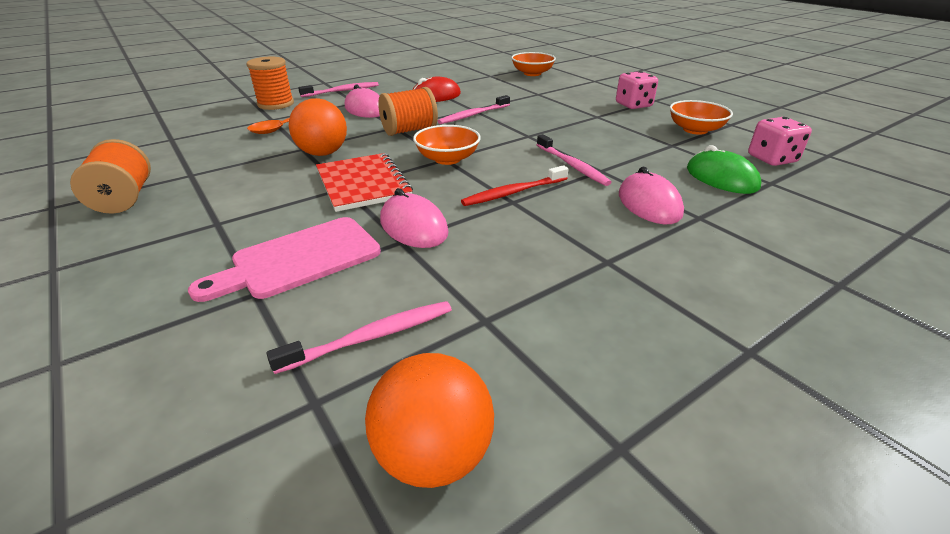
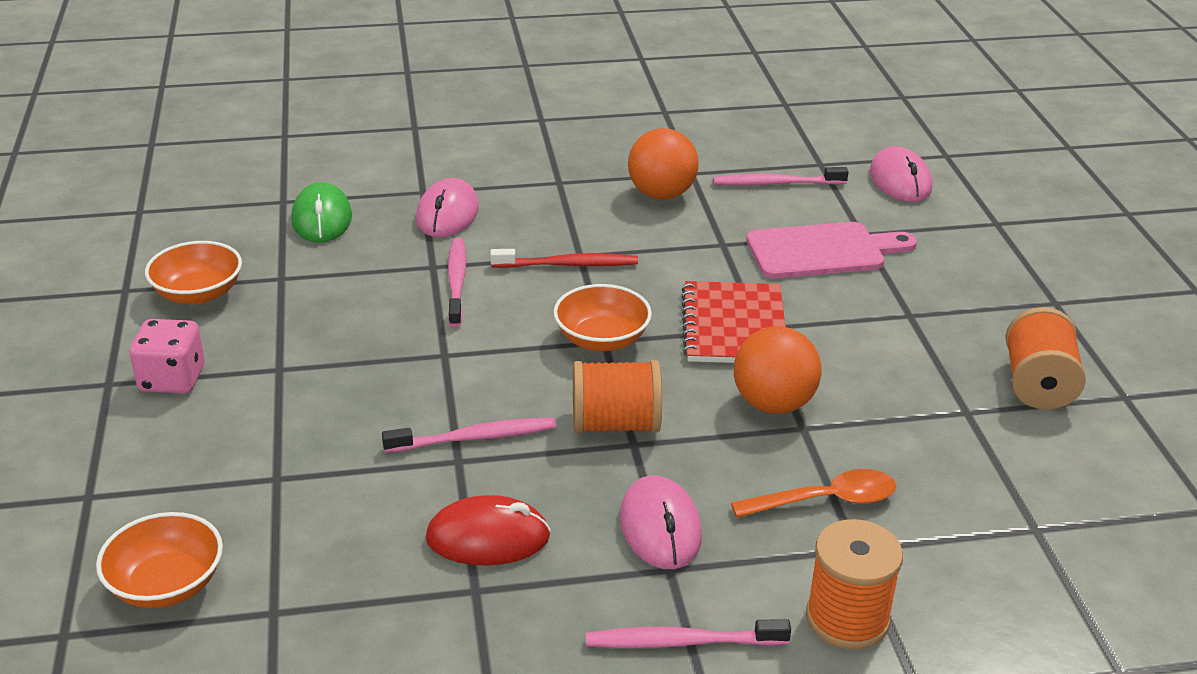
camera: 155 degrees left, 0 degrees up
(413, 226) = (703, 254): pink mouse -> pink mouse (900, 181)
(433, 455) = (761, 131): orange ball -> orange ball (661, 194)
(772, 159) = (214, 224): pink dice -> none

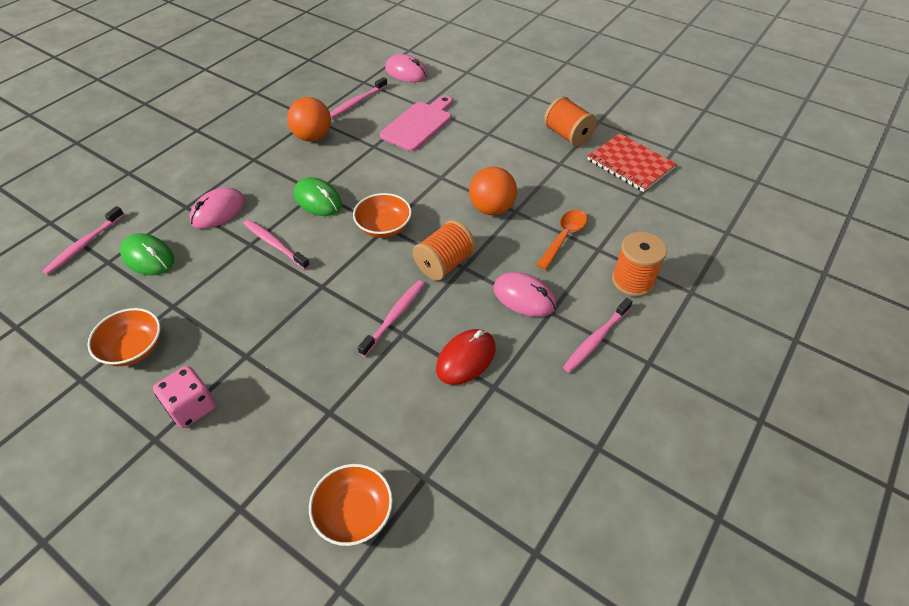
camera: 45 degrees left, 15 degrees up
(284, 173) = (84, 245): none -> pink toothbrush
(447, 214) = (218, 211): pink mouse -> pink mouse turned 75 degrees clockwise
(568, 265) = (317, 200): red toothbrush -> green mouse
(734, 326) = (430, 183): red notebook -> red notebook (630, 164)

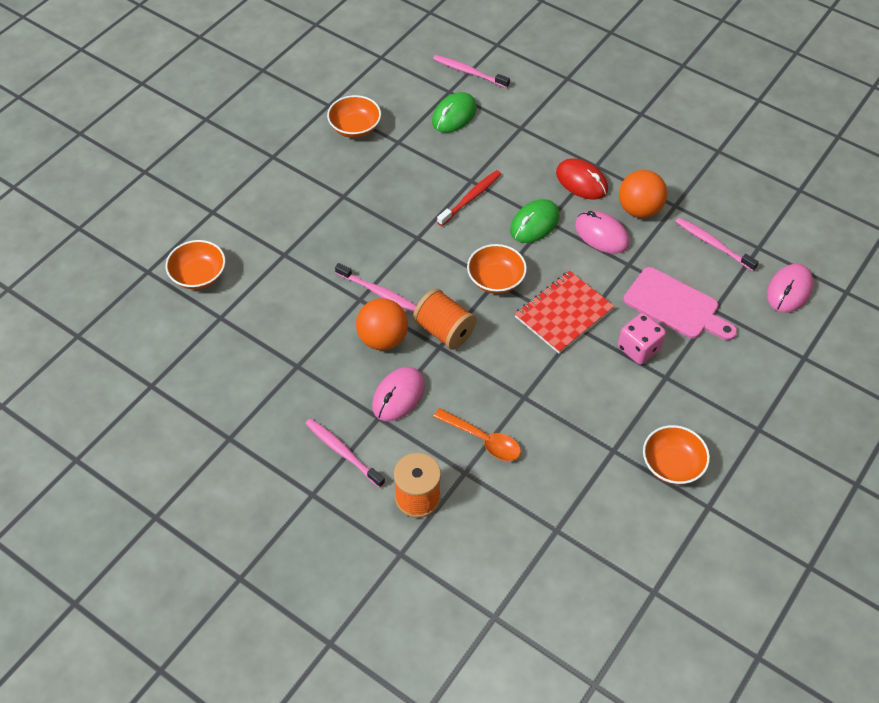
camera: 90 degrees right, 5 degrees up
(192, 407) = (297, 172): pink dice -> pink dice (638, 348)
(218, 211) = (515, 151): pink mouse -> pink mouse (601, 234)
(275, 244) = (471, 198): pink toothbrush -> red toothbrush
(466, 359) = (328, 346): red mouse -> red mouse (581, 182)
(491, 209) = (527, 374): orange ball -> orange ball (382, 339)
(567, 135) = (672, 465): orange spool -> orange bowl
(630, 164) = (618, 530): red notebook -> red notebook (563, 313)

